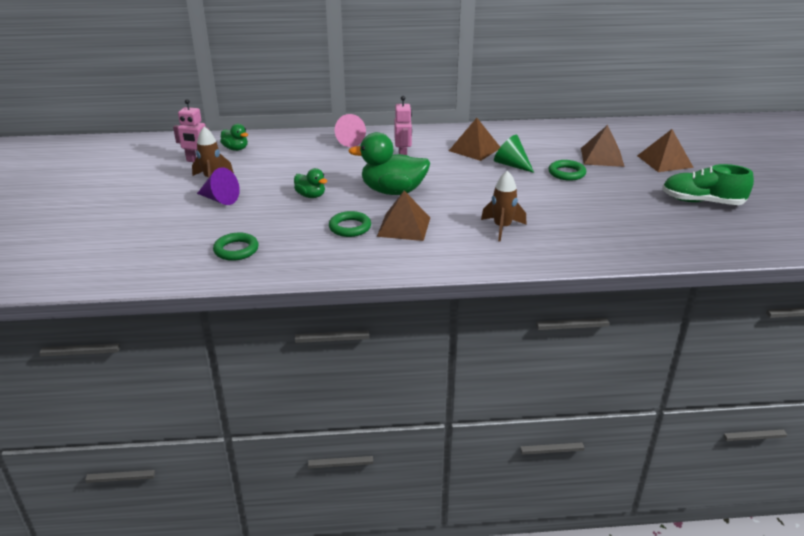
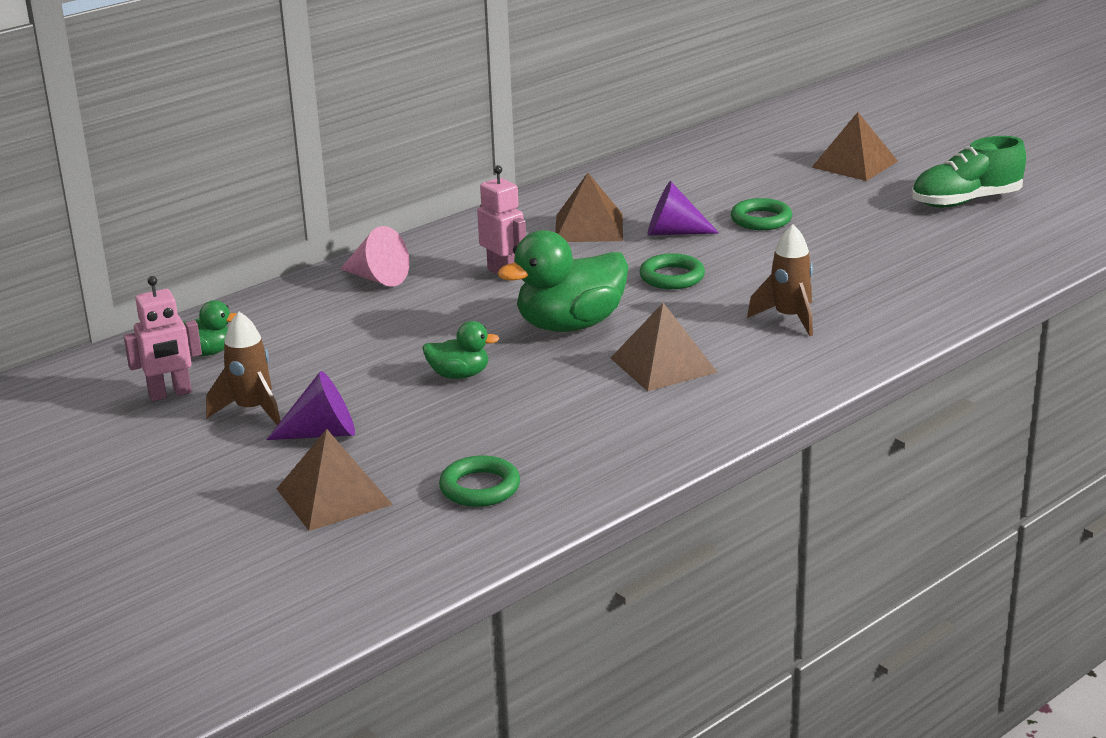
camera: 35 degrees left, 5 degrees down
(350, 227) = (591, 394): green ring -> green ring (672, 277)
(511, 165) = (673, 232): green cone -> purple cone
(602, 157) = (772, 183): brown pyramid -> brown pyramid (334, 496)

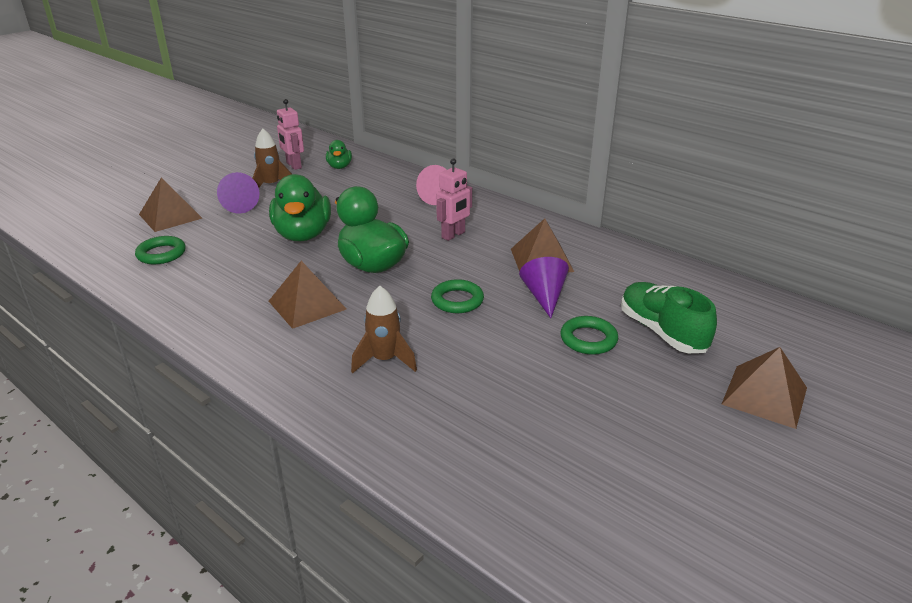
camera: 80 degrees right, 5 degrees up
(459, 375) = (303, 235): green duck -> green duck, size x1.93
(966, 201) = (701, 484): green shoe -> green shoe (662, 332)

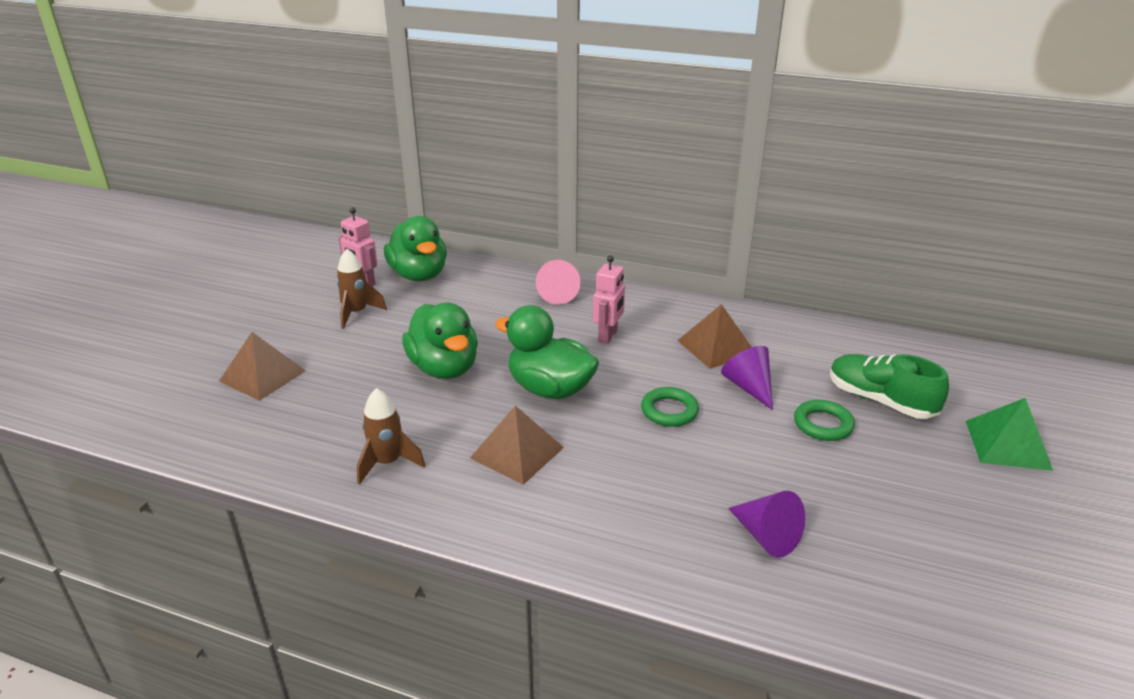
camera: 20 degrees left, 0 degrees up
(161, 254) = (292, 427): green ring -> none
(240, 205) = (339, 345): purple cone -> purple cone (766, 536)
(339, 167) = (419, 275): green duck -> green duck, size x1.93
(384, 360) = (649, 496): brown rocket -> brown rocket (388, 463)
(765, 396) = (1007, 445): brown pyramid -> green pyramid

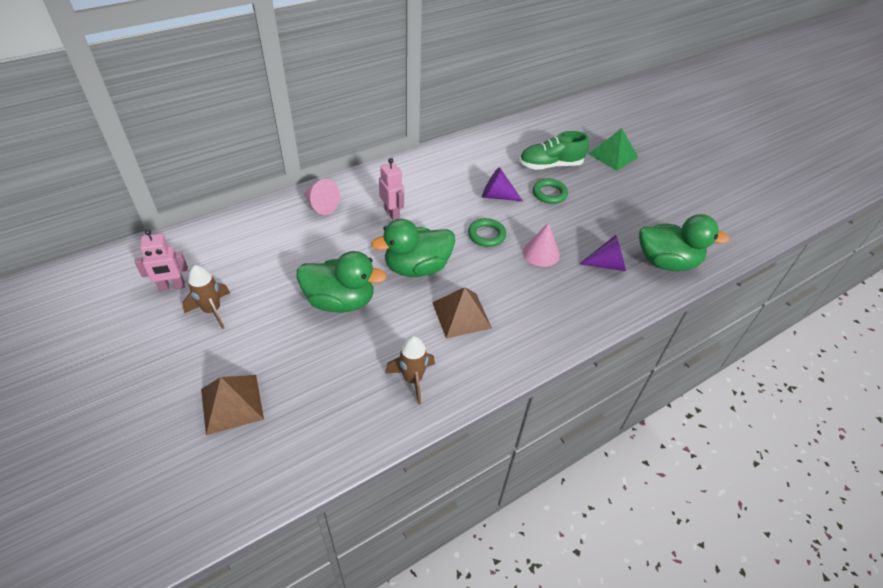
camera: 55 degrees left, 15 degrees up
(419, 275) = (204, 253): green duck -> green duck (666, 262)
(701, 467) = (541, 253): none -> pink cone
(716, 347) = (450, 183): brown pyramid -> none

